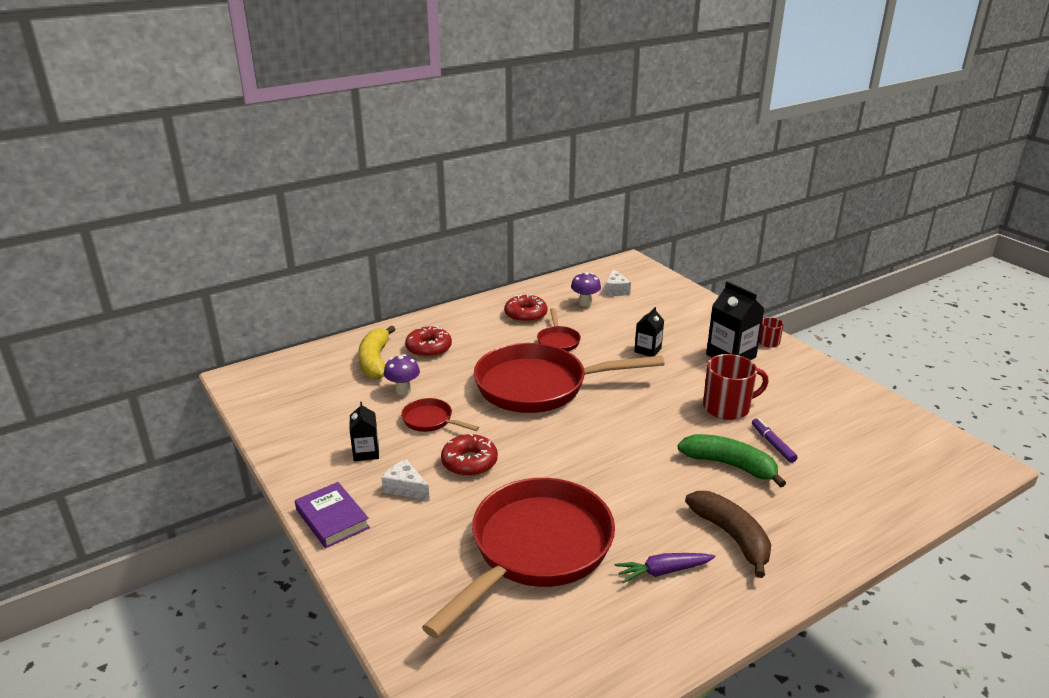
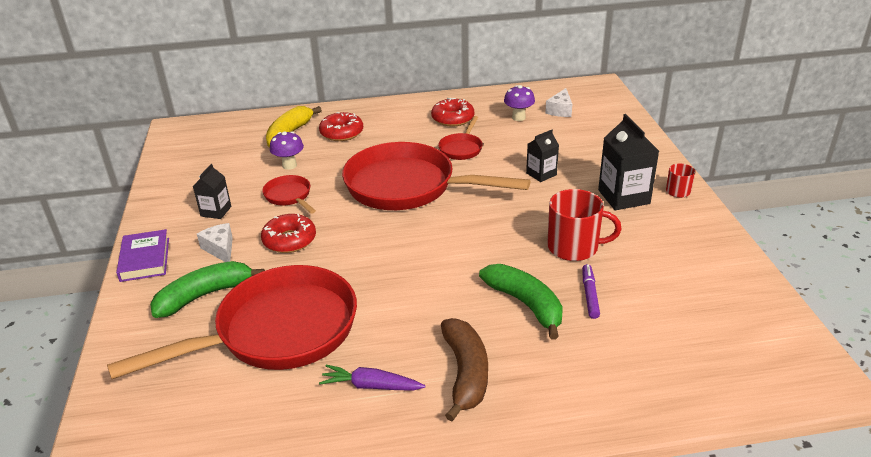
camera: 25 degrees right, 5 degrees up
(431, 536) = (204, 295): none -> green banana

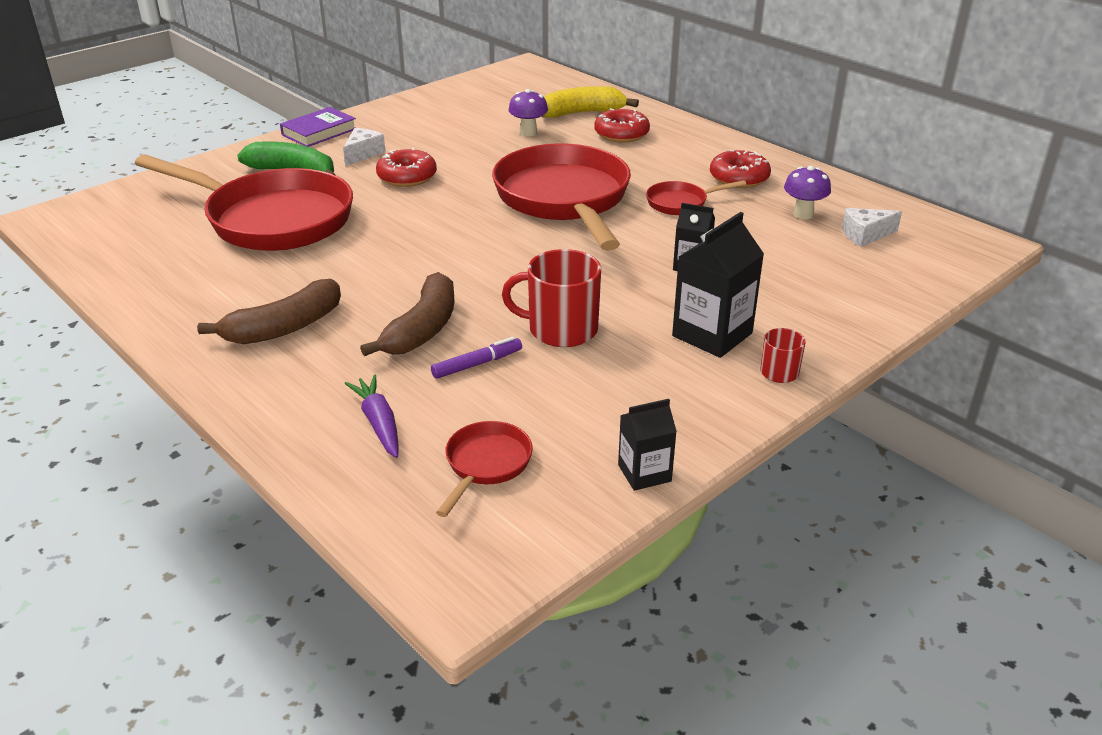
camera: 55 degrees right, 0 degrees up
(216, 211) = (416, 131): black carton -> black carton (644, 473)
(289, 196) = (476, 151): red pan -> red pan (486, 465)
(371, 386) = (232, 286): purple carrot -> purple carrot (379, 423)
(526, 304) = (422, 329): green banana -> brown banana
(574, 247) = (560, 329): red mug -> red mug turned 120 degrees clockwise

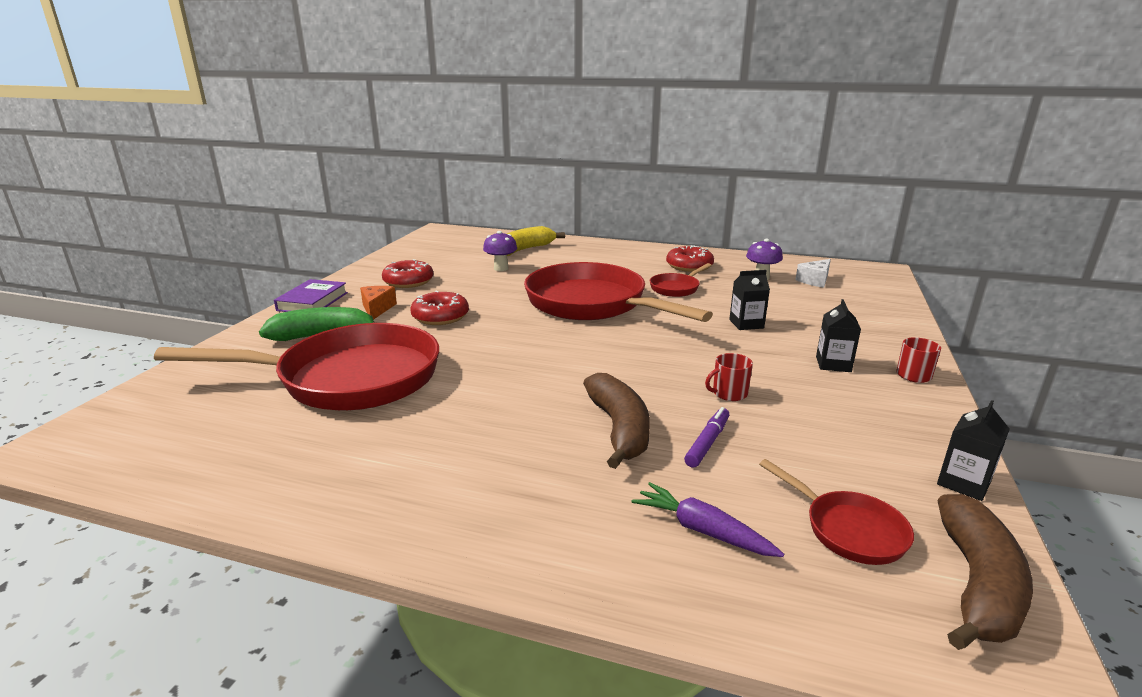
camera: 30 degrees left, 10 degrees down
(284, 328) = (484, 472): brown banana -> brown banana (977, 585)
(363, 154) = (377, 309): white cheese -> orange cheese
(486, 465) = (848, 529): red pan -> red pan turned 150 degrees clockwise
(560, 329) = (728, 393): red mug -> red mug, size x0.53
(621, 134) = (571, 257): red donut -> red donut (408, 281)
(712, 334) = (833, 364): black carton -> black carton, size x0.59

